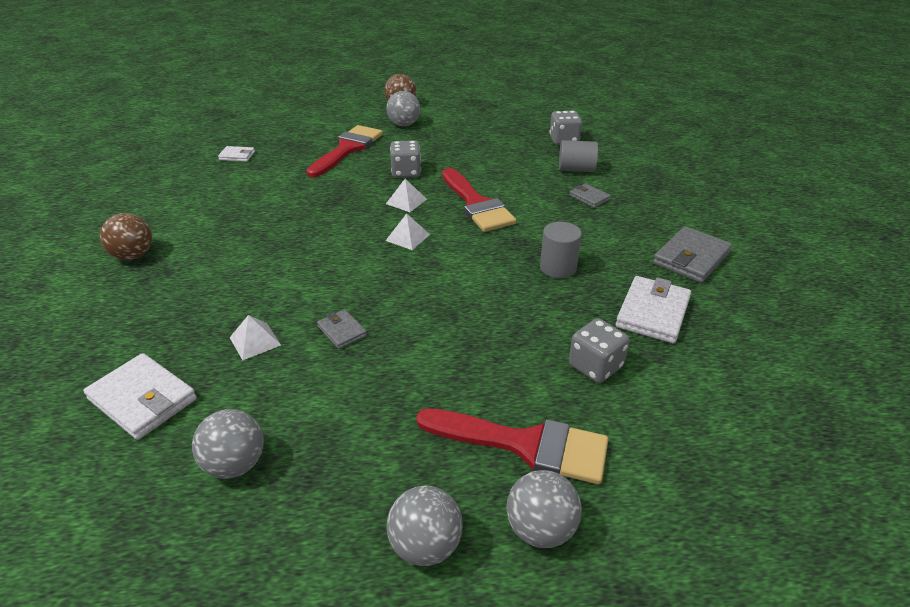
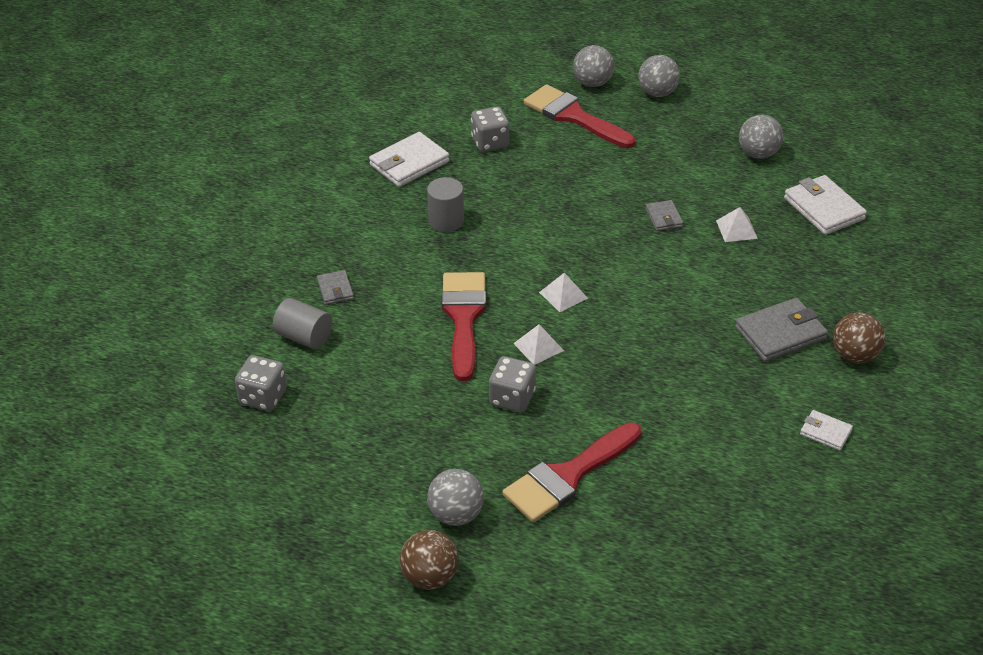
camera: 155 degrees left, 5 degrees up
(237, 156) = (731, 512): white wallet -> white wallet (825, 432)
(691, 258) = (321, 195): grey wallet -> grey wallet (780, 333)

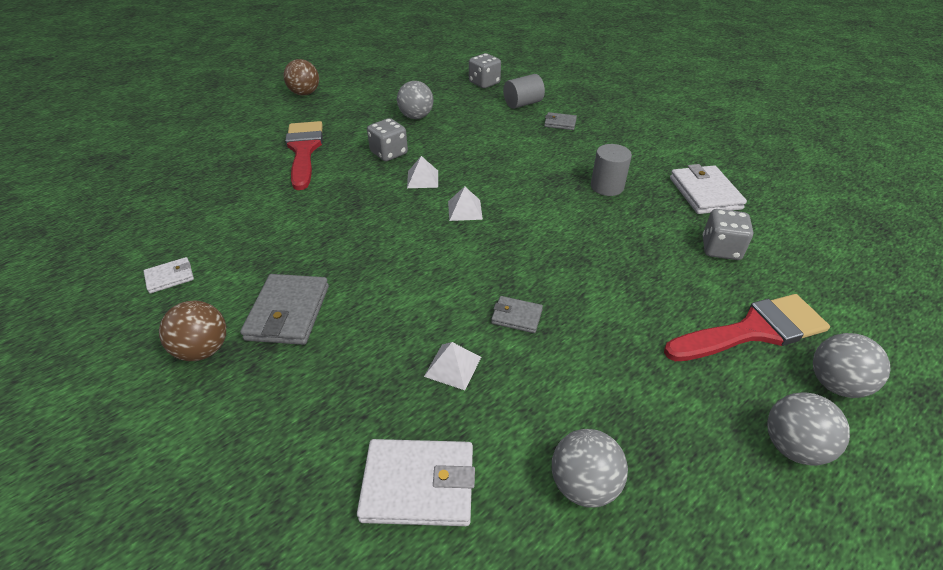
camera: 120 degrees right, 0 degrees up
(456, 515) = (330, 110): grey ball -> grey ball (416, 117)
(463, 318) = (484, 159): red brush -> none

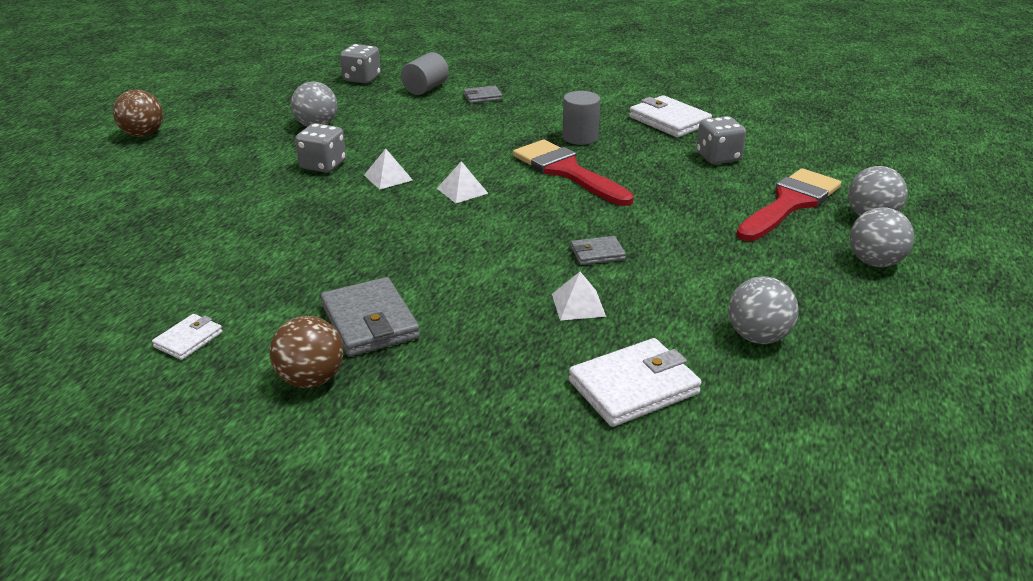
camera: 30 degrees left, 10 degrees down
(304, 150) = (213, 187): red brush -> red brush (567, 171)

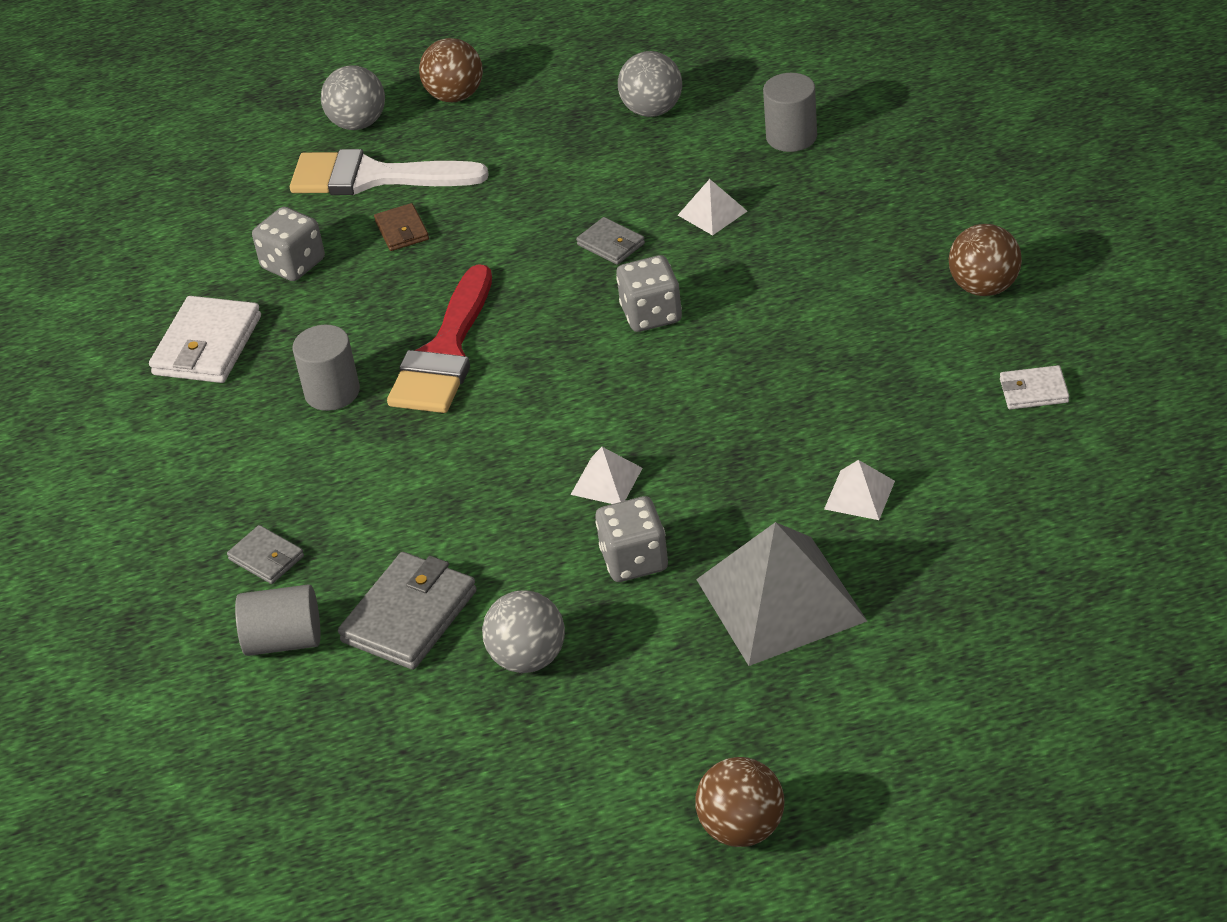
camera: 120 degrees left, 10 degrees up
(226, 188) = (780, 600): none -> grey pyramid
(362, 79) = (304, 746): grey dice -> grey dice (651, 314)
(369, 322) = (878, 308): grey wallet -> grey wallet (409, 616)
(462, 191) = (576, 402): white pyramid -> white pyramid (859, 495)
(633, 387) = (791, 137): white wallet -> grey cylinder
(712, 194) = (402, 230): none -> brown wallet
(790, 203) = (374, 177): red brush -> white brush
(874, 262) = (455, 96): grey ball -> brown ball

